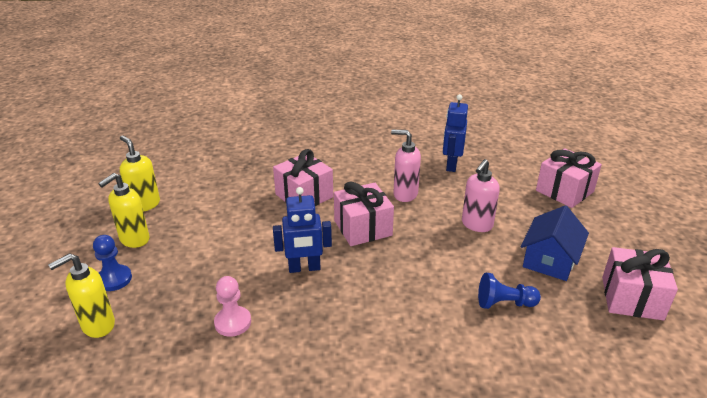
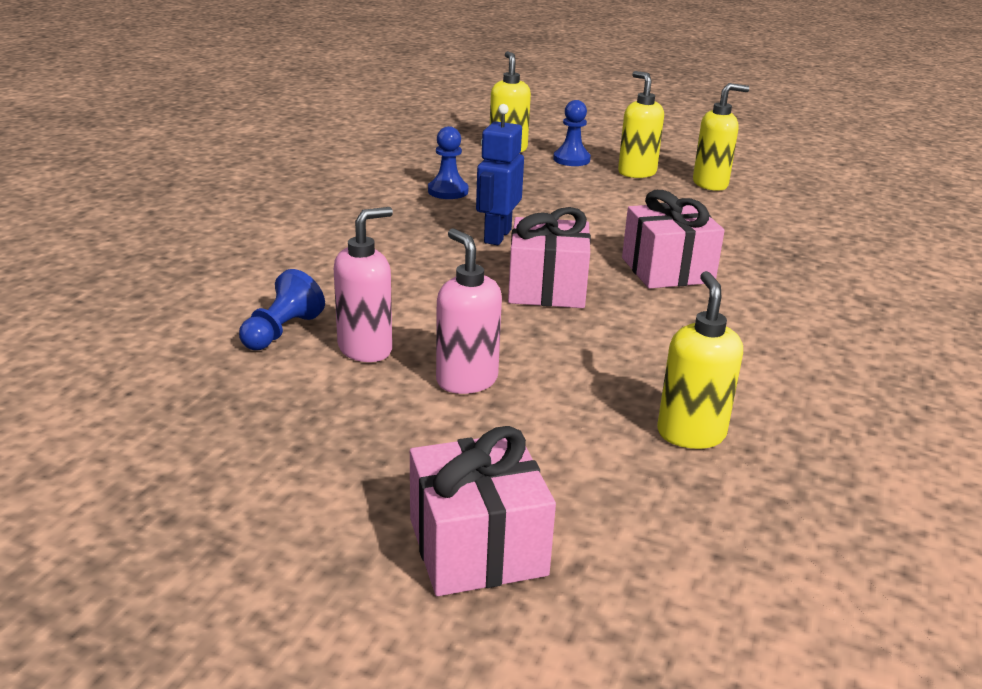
camera: 115 degrees right, 5 degrees down
(233, 322) = (448, 191): pink pawn -> blue pawn
(405, 194) = (613, 347): pink soap dispenser -> pink soap dispenser (366, 349)
(451, 165) = (690, 434): blue robot -> yellow soap dispenser
(550, 260) = (308, 409): blue house -> none
(632, 298) = (139, 442): pink gift -> none

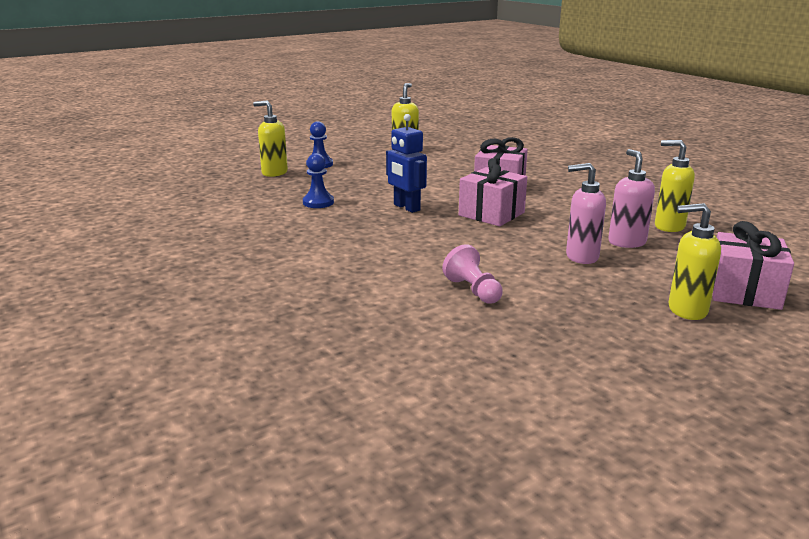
camera: 55 degrees left, 5 degrees down
(282, 331) = (473, 290): blue pawn -> pink pawn
(366, 349) = (521, 272): pink soap dispenser -> pink soap dispenser (626, 242)
(636, 173) = (364, 157): yellow soap dispenser -> yellow soap dispenser (686, 310)

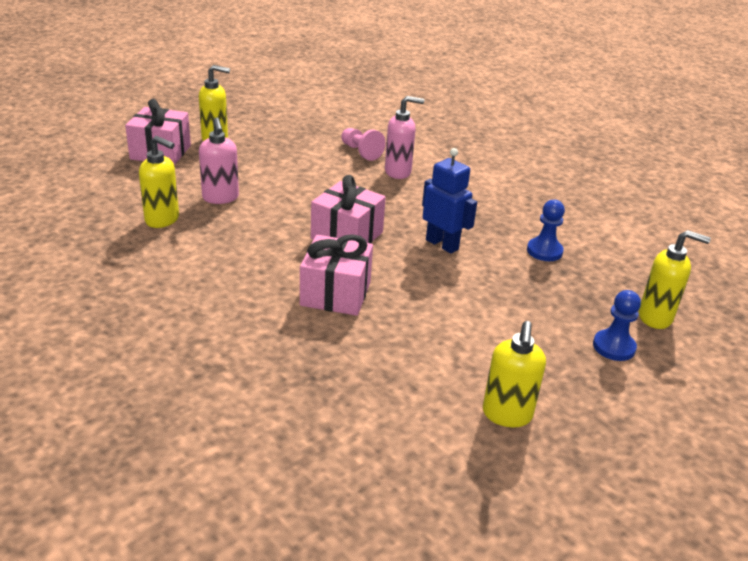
camera: 170 degrees right, 10 degrees up
(581, 257) = (270, 181): pink soap dispenser -> pink soap dispenser (398, 172)

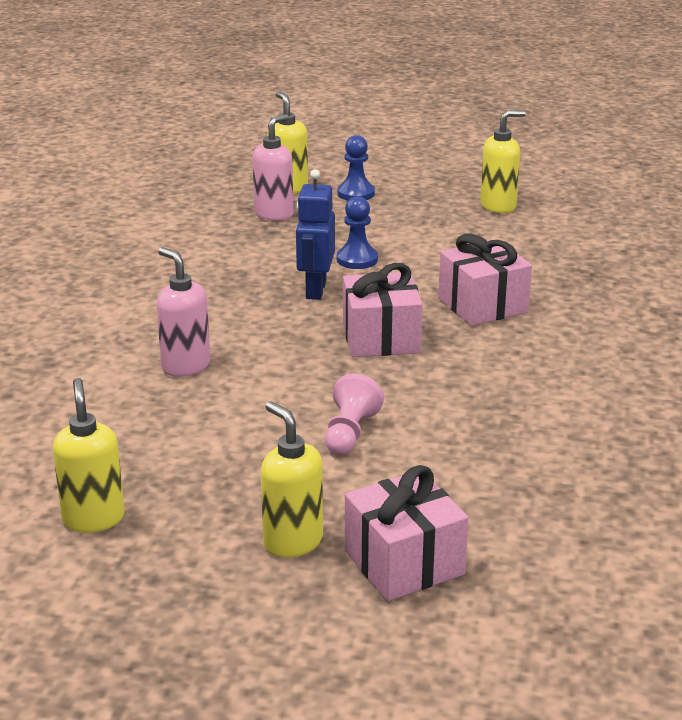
camera: 125 degrees left, 5 degrees down
(163, 220) = (541, 452): yellow soap dispenser -> yellow soap dispenser (93, 518)
(220, 198) = (436, 444): pink soap dispenser -> pink soap dispenser (274, 214)
(361, 152) = (161, 412): pink pawn -> pink pawn (350, 433)
(544, 251) = (248, 246): blue pawn -> blue pawn (357, 259)

